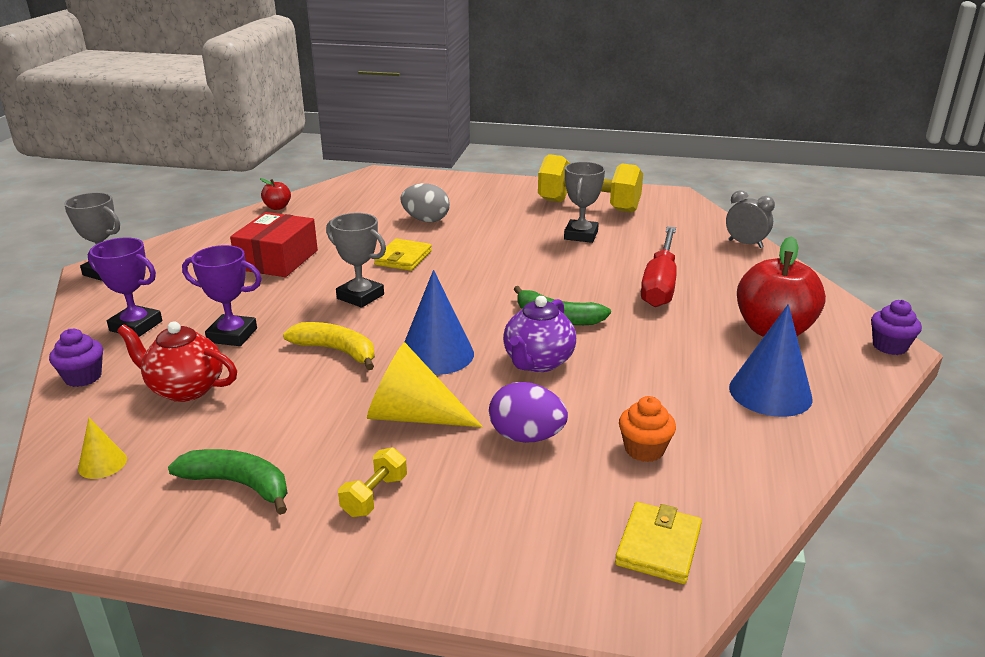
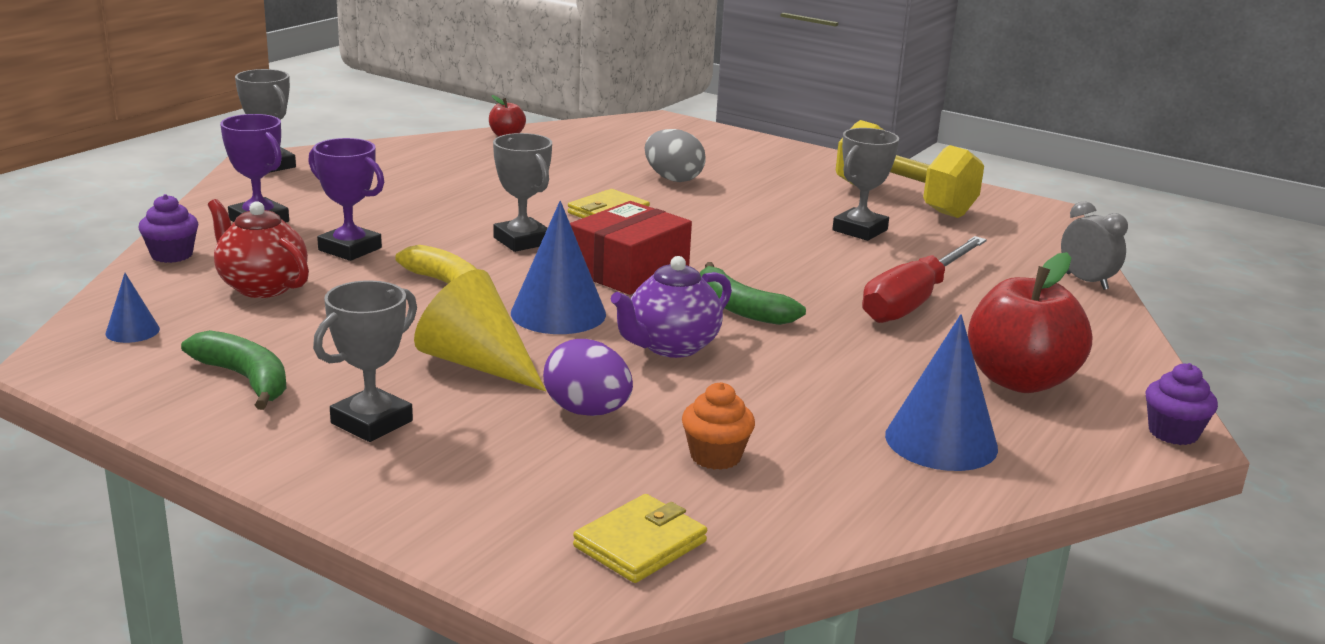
camera: 20 degrees right, 5 degrees down
(102, 463) = (132, 331): yellow cone -> blue cone
(277, 260) = (460, 187): red box -> red box (629, 270)
(374, 496) = (372, 422): yellow dumbbell -> grey trophy

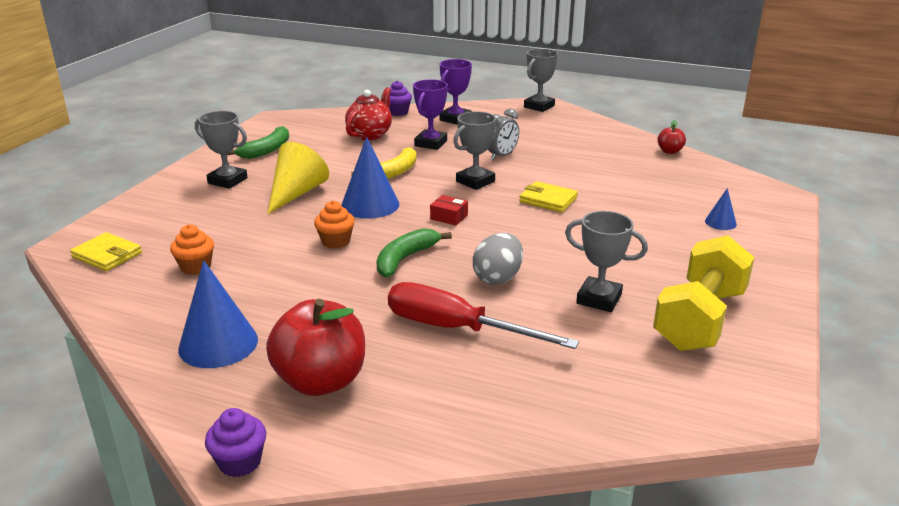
camera: 80 degrees right, 5 degrees up
(132, 331) = (309, 122): blue cone -> blue cone (720, 222)
(587, 411) = (245, 227): purple egg -> none
(629, 270) = (449, 217): red box -> red box, size x0.46
(671, 346) = (336, 241): purple teapot -> orange cupcake
(673, 179) = (642, 214): grey egg -> grey egg (498, 278)
(1086, 281) = (562, 431): grey clock -> grey clock (501, 156)

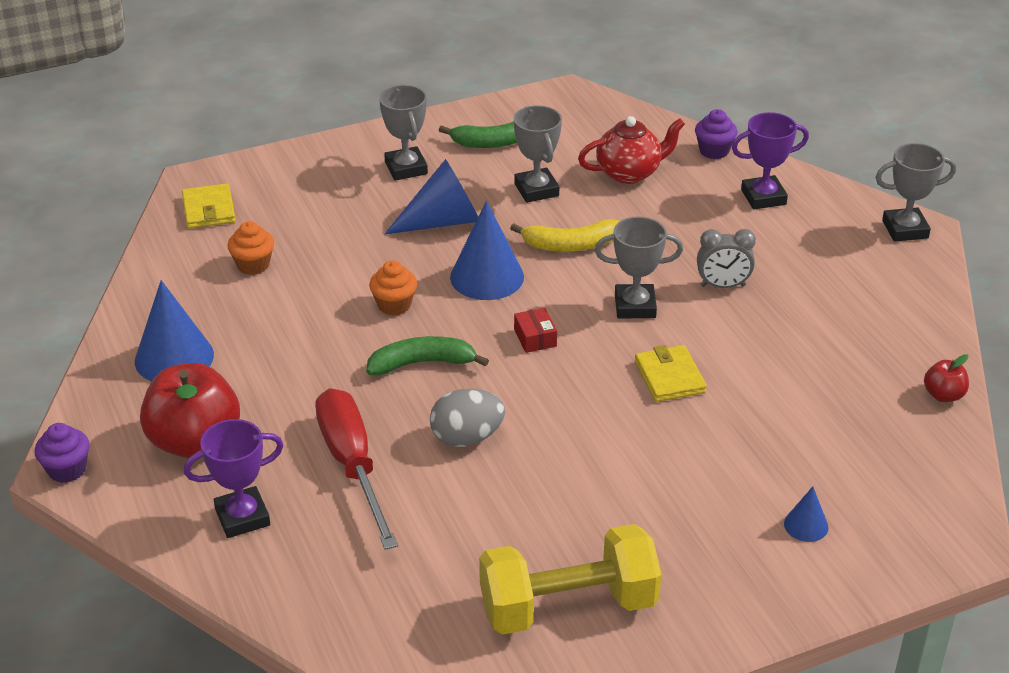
camera: 45 degrees right, 10 degrees up
(296, 193) = (442, 221): yellow cone -> blue cone
(430, 143) = (675, 222): purple trophy -> purple trophy (242, 517)
(599, 299) = (516, 521): grey trophy -> grey trophy (536, 190)

